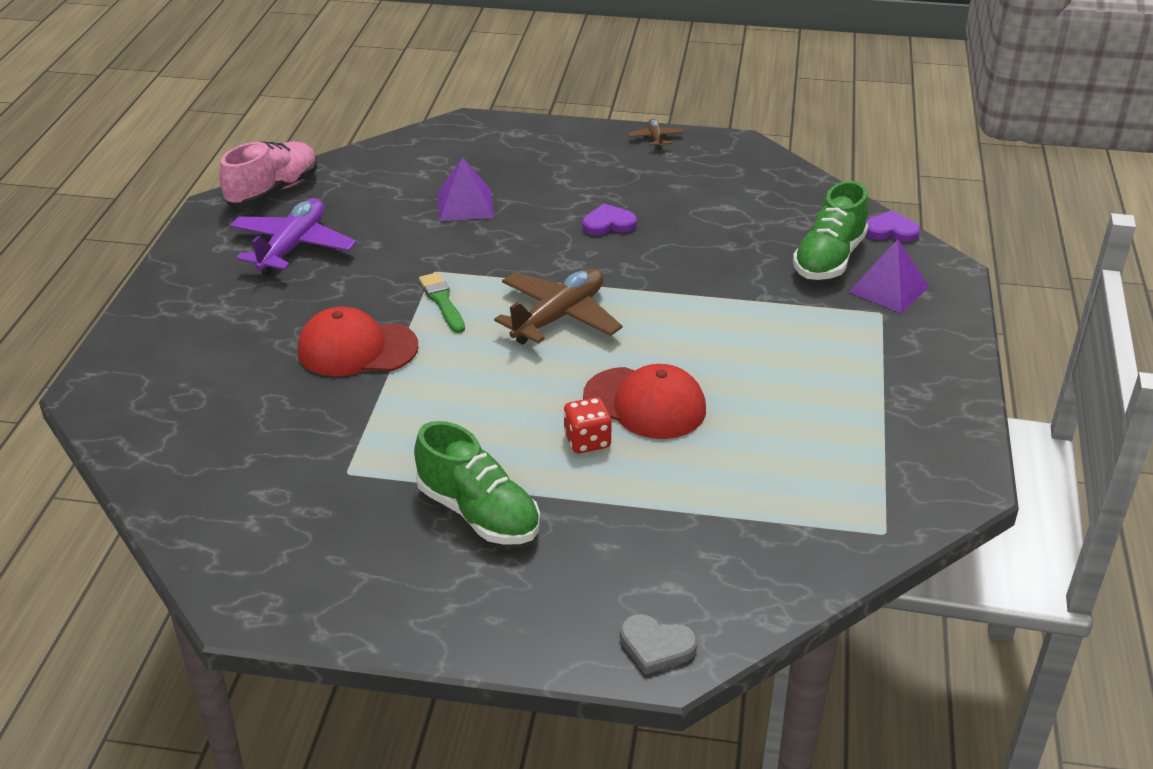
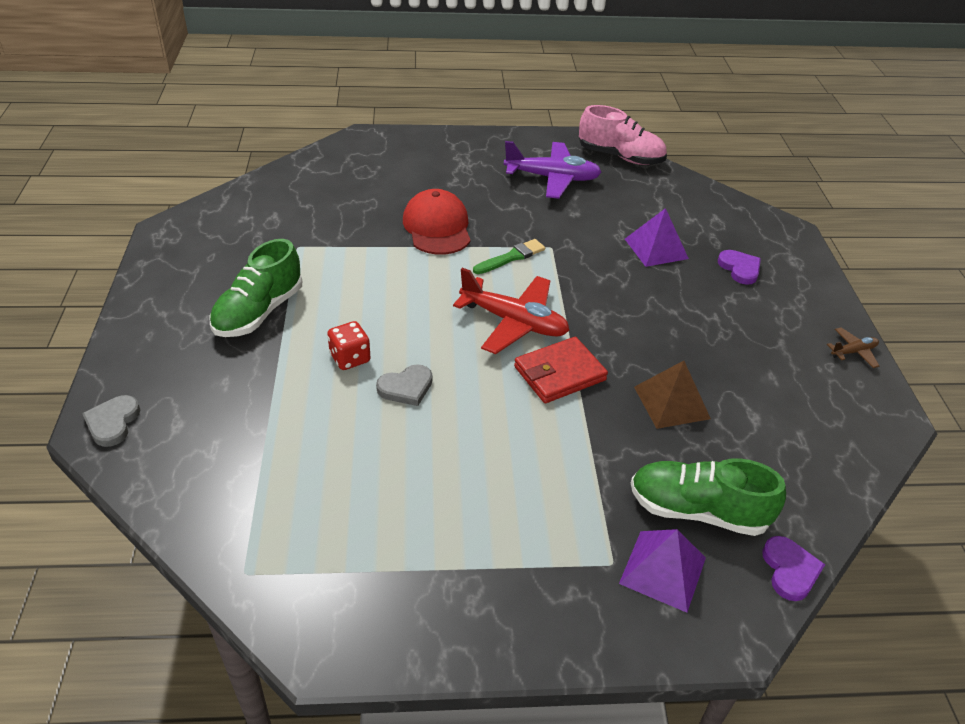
camera: 75 degrees right, 5 degrees up
(559, 317) = (514, 322): brown plane -> red plane
(608, 224) = (674, 335): purple heart -> purple heart (740, 268)
(645, 403) = (406, 387): red cap -> grey heart
(646, 300) = (559, 373): none -> red wallet
(700, 244) = (671, 402): none -> brown pyramid

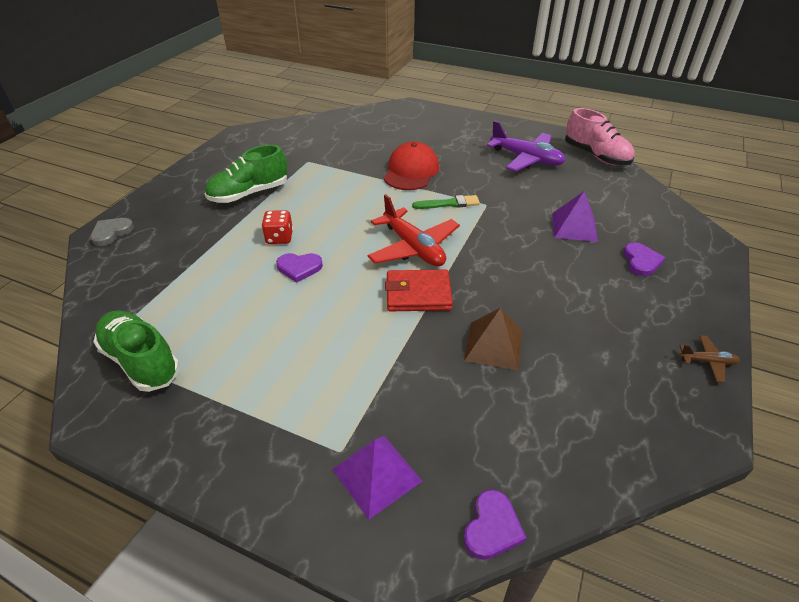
camera: 30 degrees right, 0 degrees up
(406, 387) = (299, 268): grey heart -> purple heart
(697, 511) = (446, 439): green shoe -> green shoe (141, 361)

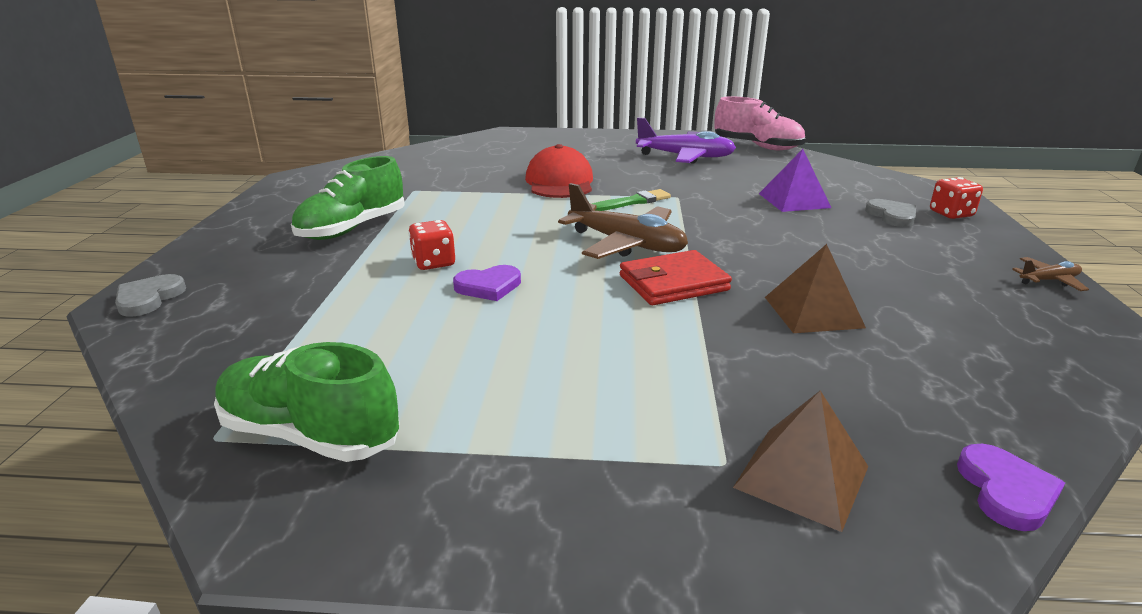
camera: 20 degrees left, 15 degrees down
(377, 475) = (801, 476): purple pyramid -> brown pyramid
(413, 248) = (626, 244): red plane -> brown plane
(641, 261) = (892, 216): purple heart -> grey heart
(695, 270) = (951, 214): none -> red dice

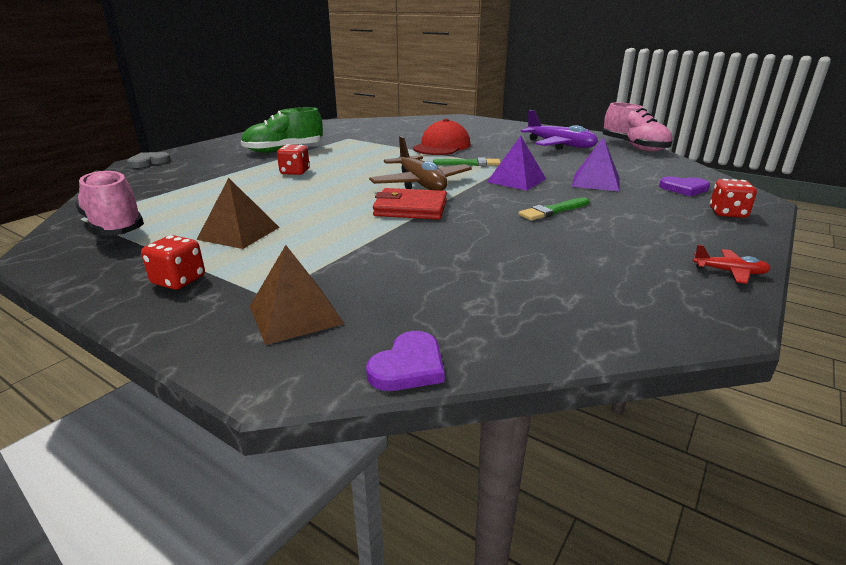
camera: 30 degrees right, 0 degrees up
(310, 434) = (114, 226): green shoe -> pink shoe
(488, 286) = (302, 188): purple heart -> purple heart (684, 189)
(579, 487) = (178, 280): none -> red dice
(718, 215) = (516, 180): none -> purple pyramid
(813, 312) = (475, 243): brown pyramid -> brown pyramid (238, 233)
(815, 248) = (553, 211): none -> green brush
(892, 216) = (664, 205): grey heart -> none
(1048, 280) = (729, 272): brown plane -> red plane

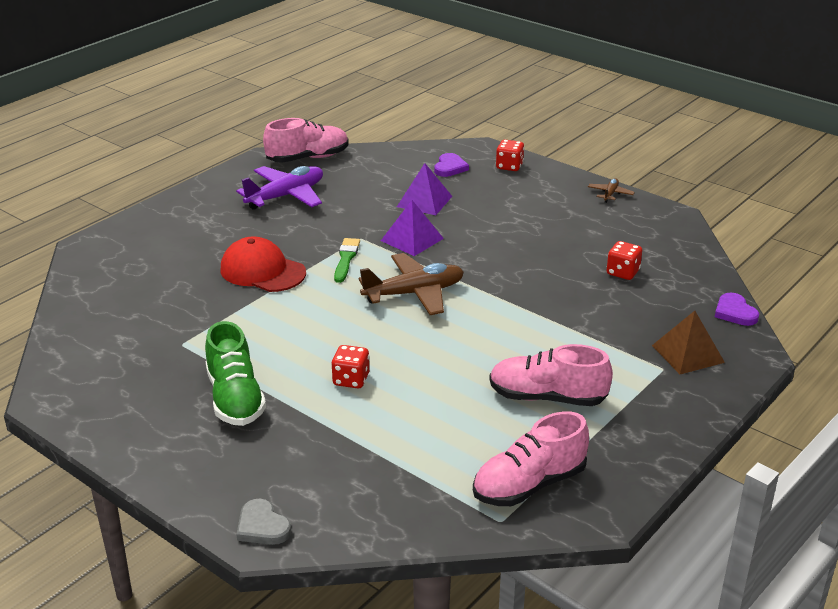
camera: 85 degrees left, 5 degrees up
(178, 280) = (645, 414): red dice -> red dice (622, 272)
(238, 233) = (547, 397): brown pyramid -> pink shoe
(408, 366) = (735, 312): purple heart -> purple heart turned 150 degrees counterclockwise
(410, 208) = (488, 302): red wallet -> none
(553, 211) = (499, 234): green brush -> none
(729, 272) = (610, 194): red plane -> brown plane

